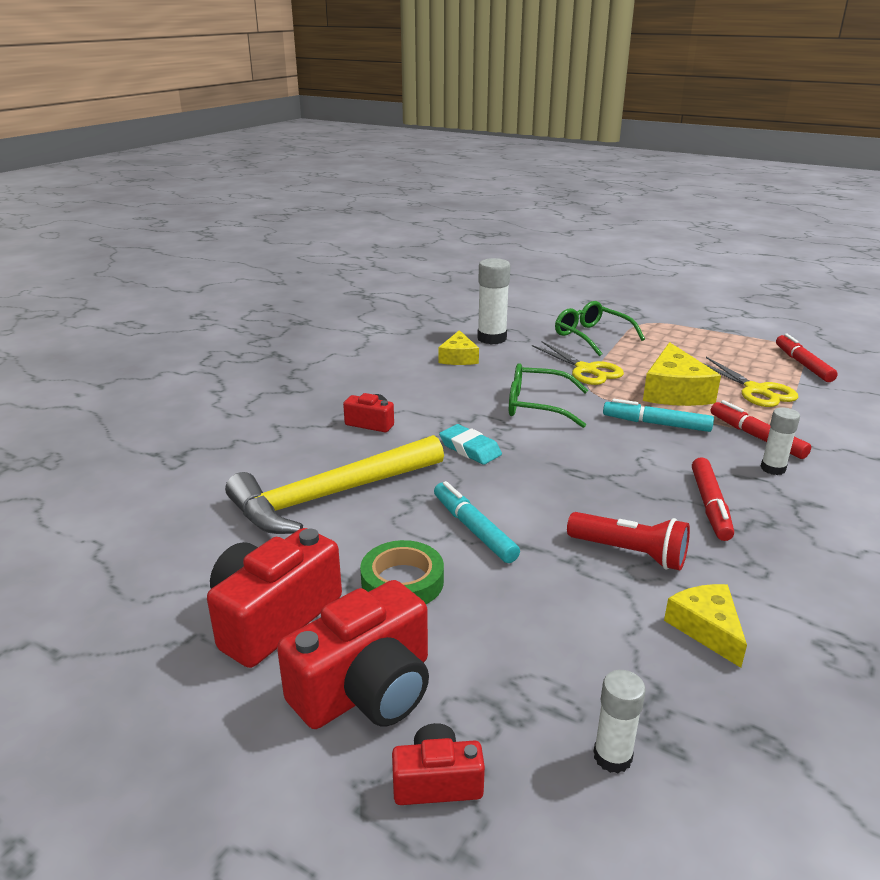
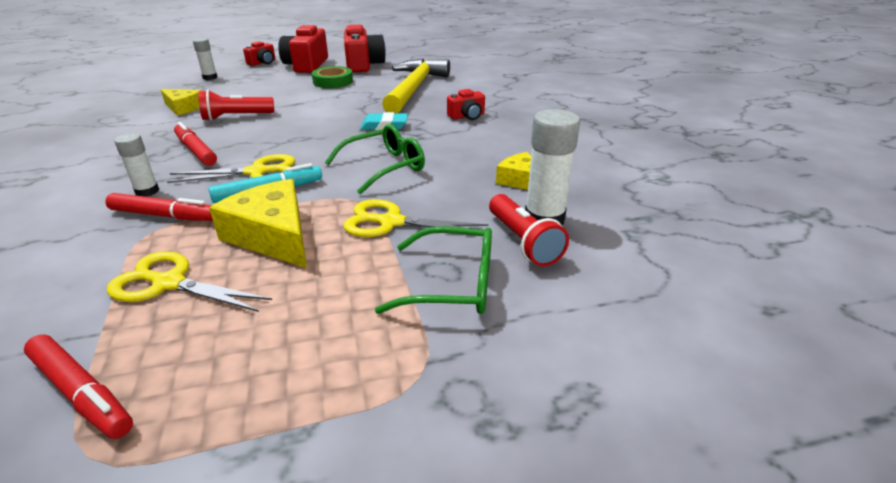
camera: 135 degrees right, 5 degrees up
(474, 529) = (327, 100): turquoise marker -> none
(525, 335) = (523, 242): none -> red flashlight
(654, 447) = (258, 172): none -> yellow scissors

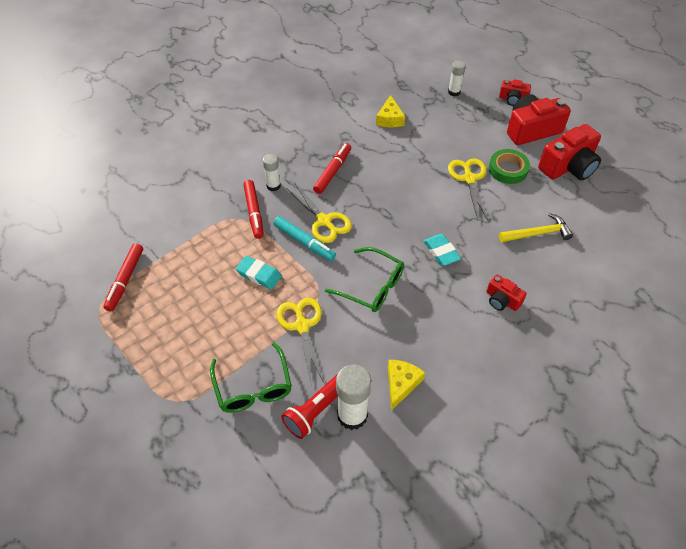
camera: 65 degrees right, 20 degrees up
(168, 283) = (200, 257): yellow scissors -> yellow scissors (469, 178)
(236, 117) = (395, 156): red flashlight -> none
(273, 236) = (259, 274): yellow cheese -> turquoise eraser
(414, 88) = (538, 233): yellow hammer -> yellow hammer, size x0.54

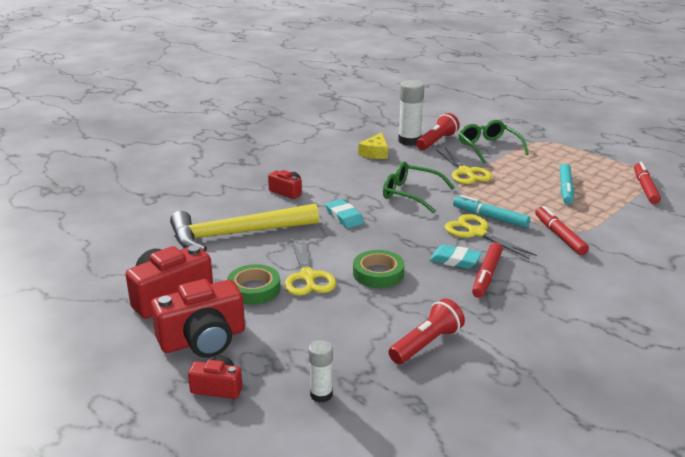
camera: 175 degrees right, 25 degrees down
(208, 284) = (565, 189): none -> turquoise marker
(259, 274) = (522, 196): turquoise eraser -> turquoise eraser (455, 260)
(273, 186) = (553, 258): white glue stick -> none
(390, 118) = (426, 344): yellow cheese -> red flashlight
(415, 179) = (378, 273): none -> green tape
(538, 233) = (236, 234): yellow hammer -> yellow hammer, size x1.84

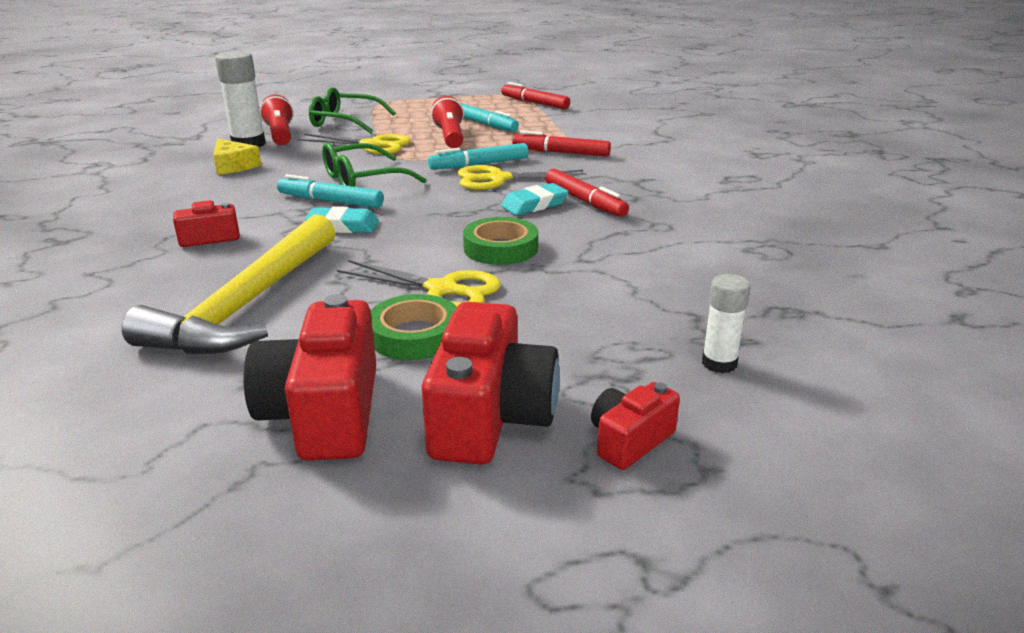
camera: 55 degrees left, 0 degrees up
(369, 199) = (330, 201): none -> turquoise marker
(426, 344) = (677, 269): red flashlight -> red flashlight (450, 137)

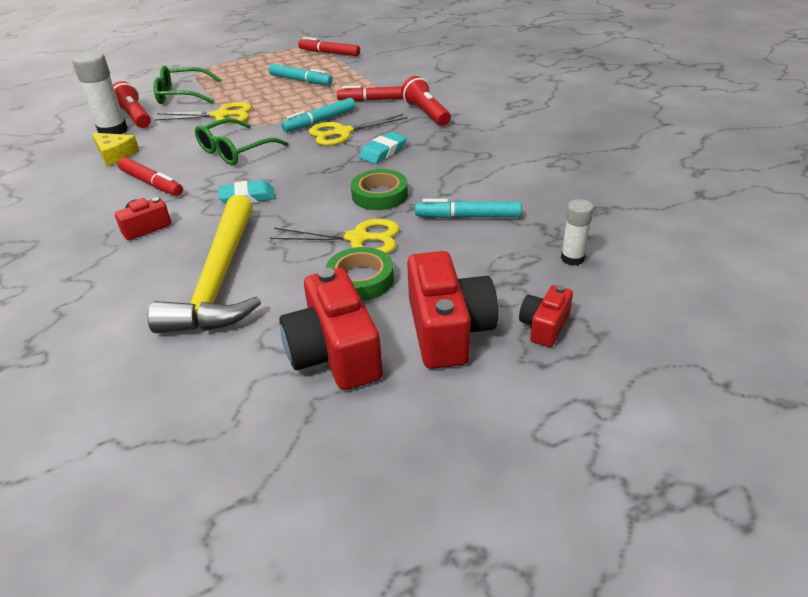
camera: 15 degrees left, 10 degrees up
(330, 201) = (222, 176): turquoise marker -> turquoise marker (467, 217)
(450, 137) = (280, 97): red flashlight -> red flashlight (426, 113)
(584, 201) = (418, 142): red marker -> red marker (151, 183)

